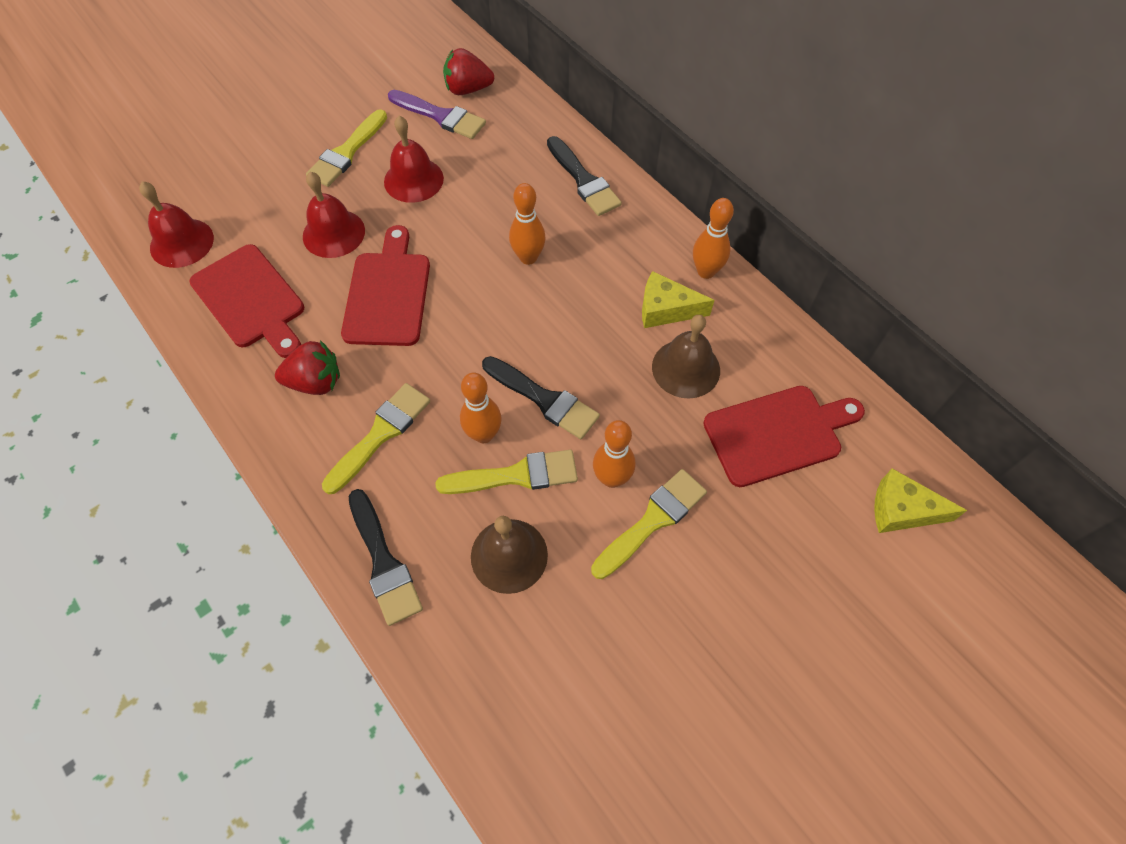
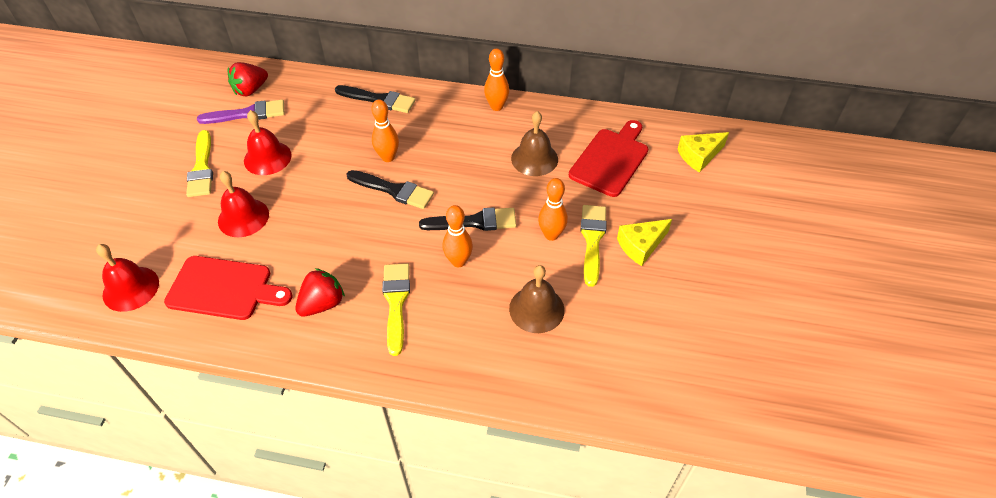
camera: 40 degrees left, 10 degrees down
(384, 562) = (470, 364): black brush -> black brush (394, 190)
(388, 294) = (319, 228): red cutting board -> none
(516, 475) = (499, 268): yellow brush -> none
(665, 309) = (494, 137): yellow cheese -> yellow cheese (641, 246)

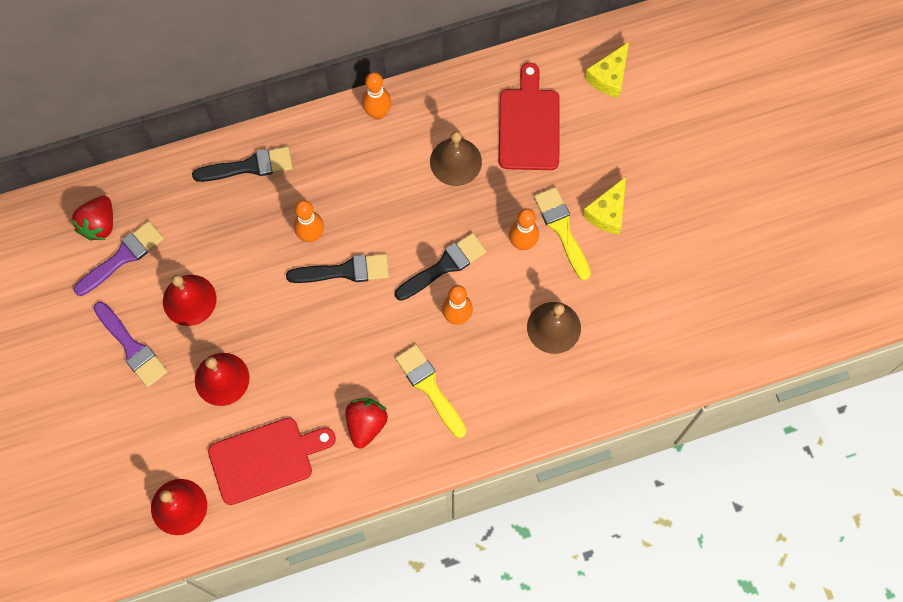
camera: 30 degrees left, 20 degrees up
(202, 168) = (132, 347): yellow brush -> purple brush

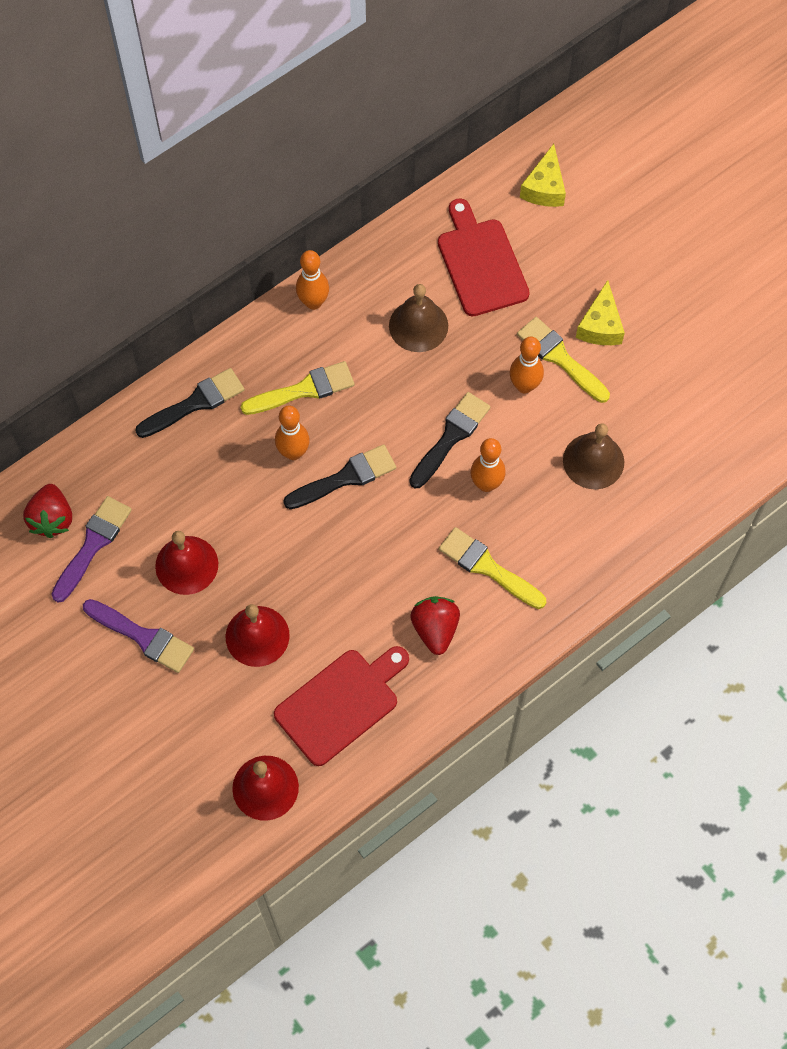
camera: 20 degrees left, 5 degrees down
(340, 185) = (304, 390): none -> yellow brush

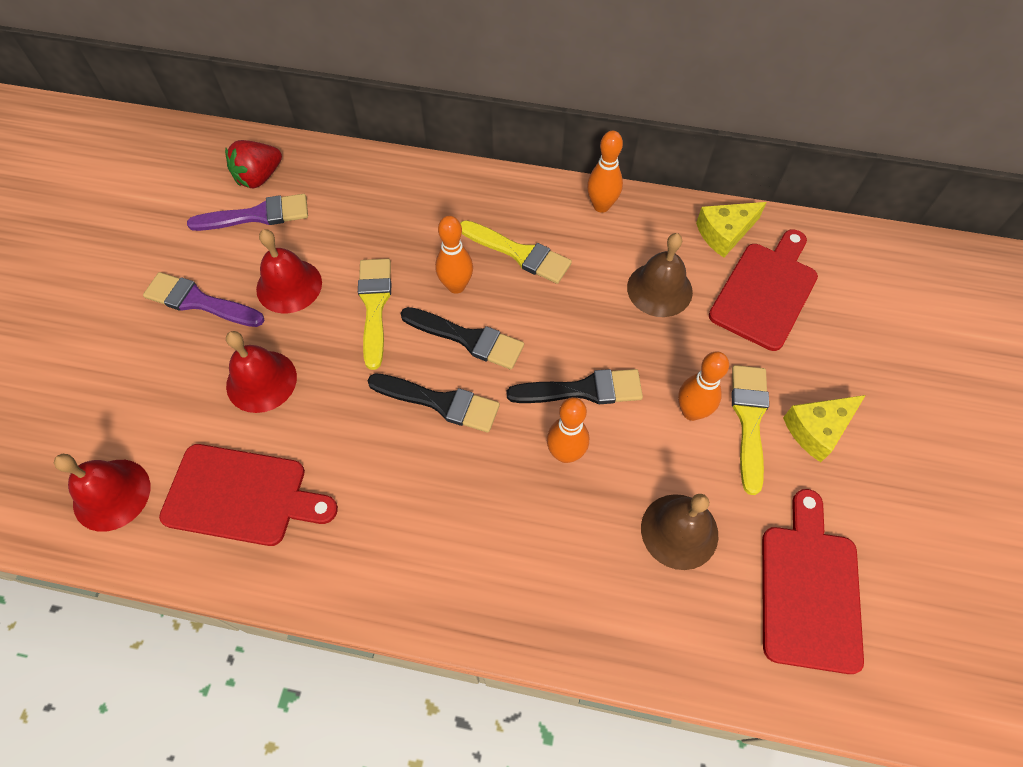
camera: 50 degrees right, 5 degrees down
(143, 637) = (199, 301): purple brush -> purple brush turned 120 degrees clockwise
(195, 403) = (438, 194): black brush -> black brush (440, 402)
(435, 629) = (380, 521): red strawberry -> none
(487, 567) = (482, 519): yellow brush -> yellow brush (374, 306)
(544, 188) = (888, 286): yellow cheese -> yellow cheese (724, 233)
(687, 422) = (809, 590): none -> red cutting board

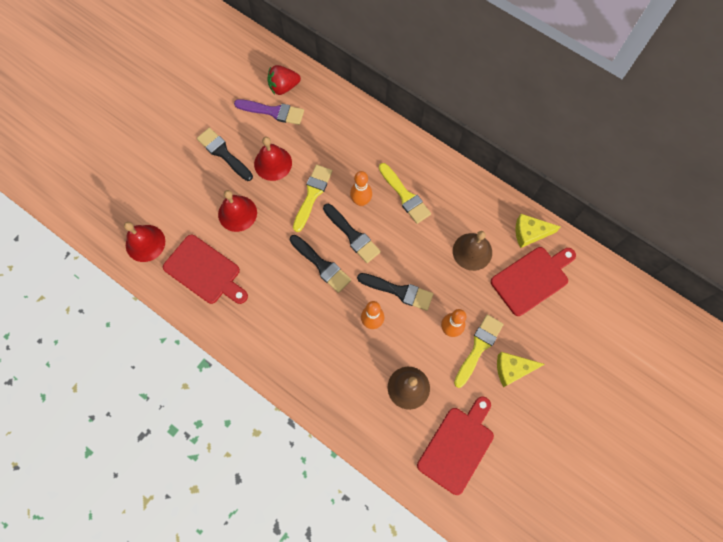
camera: 25 degrees right, 10 degrees up
(199, 301) = (223, 153): purple brush -> black brush
(601, 206) = (467, 185): orange bowling pin -> none

